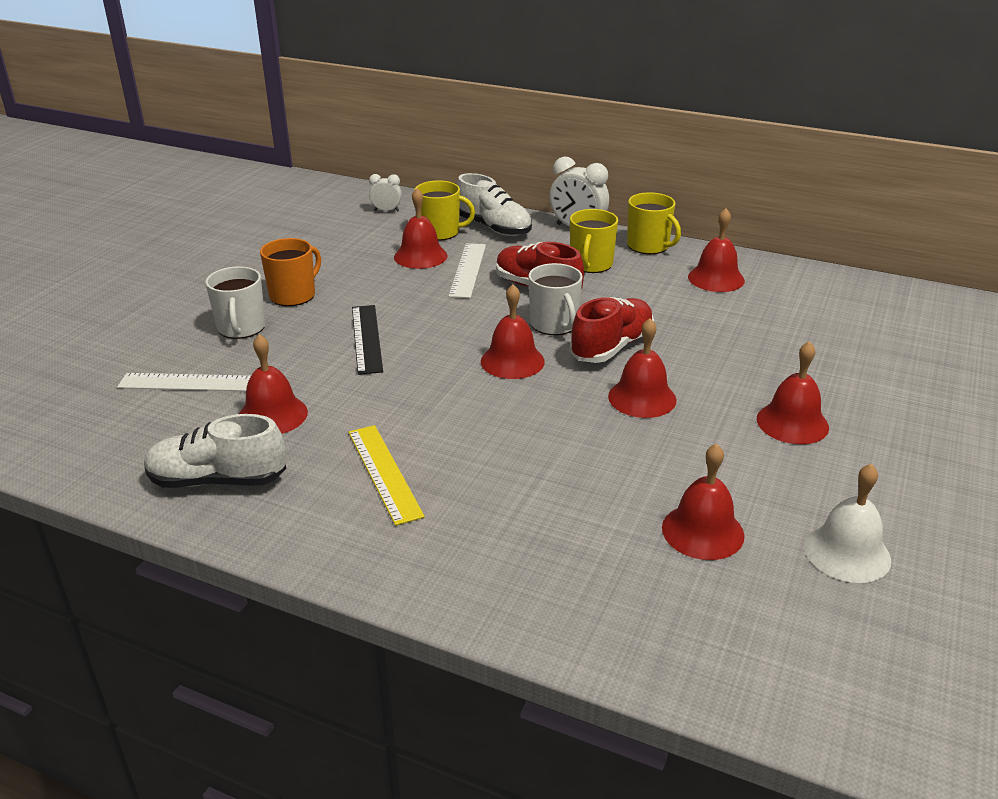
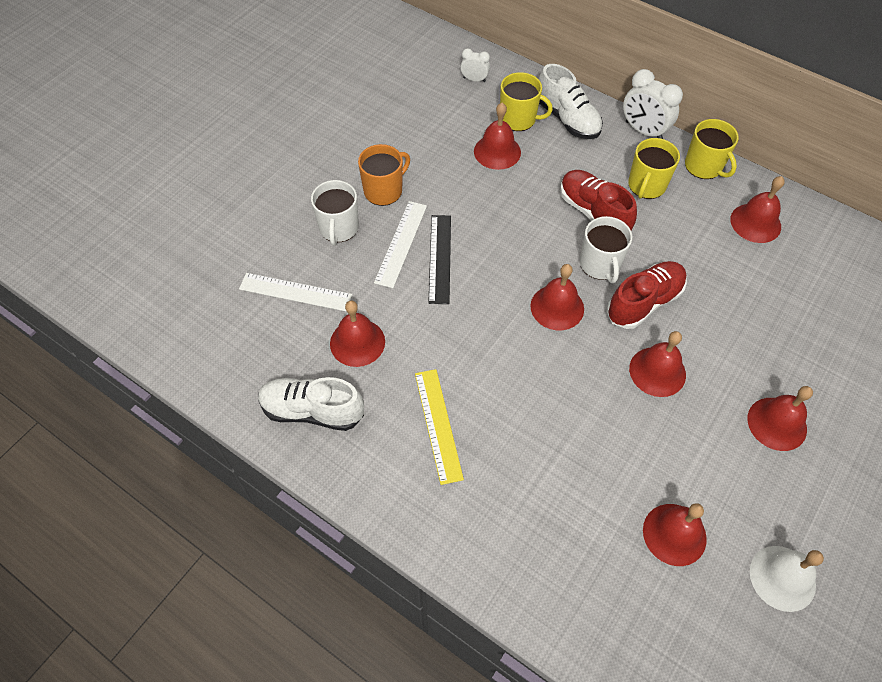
camera: 10 degrees right, 25 degrees up
(467, 270) = (536, 177): white ruler -> white ruler (401, 243)

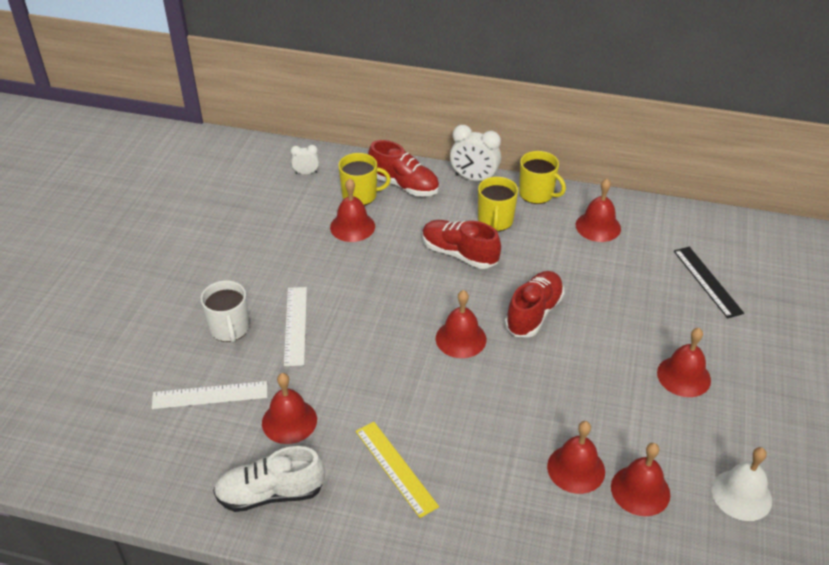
camera: 20 degrees left, 15 degrees down
(384, 190) = (260, 285): orange mug -> none
(439, 258) = (337, 328): black ruler -> black ruler (707, 281)
(567, 119) = (404, 185): white shoe -> red shoe
(600, 265) = (483, 294): white mug -> none
(657, 371) = (569, 365): red bell -> red bell (576, 468)

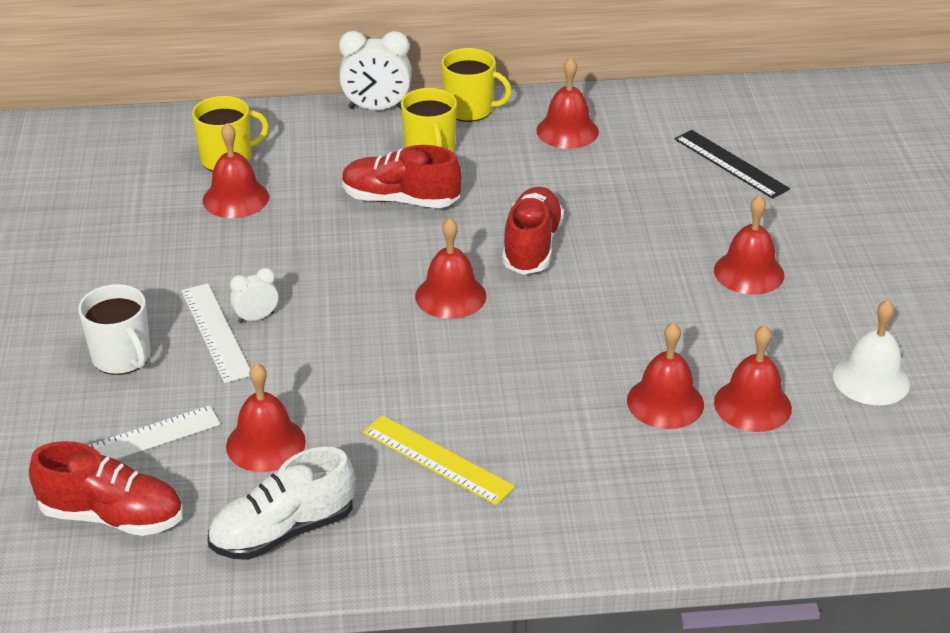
camera: 20 degrees left, 5 degrees down
(306, 173) = (134, 147): white clock -> white clock (256, 318)
(404, 185) = (283, 135): red shoe -> red shoe (112, 516)

